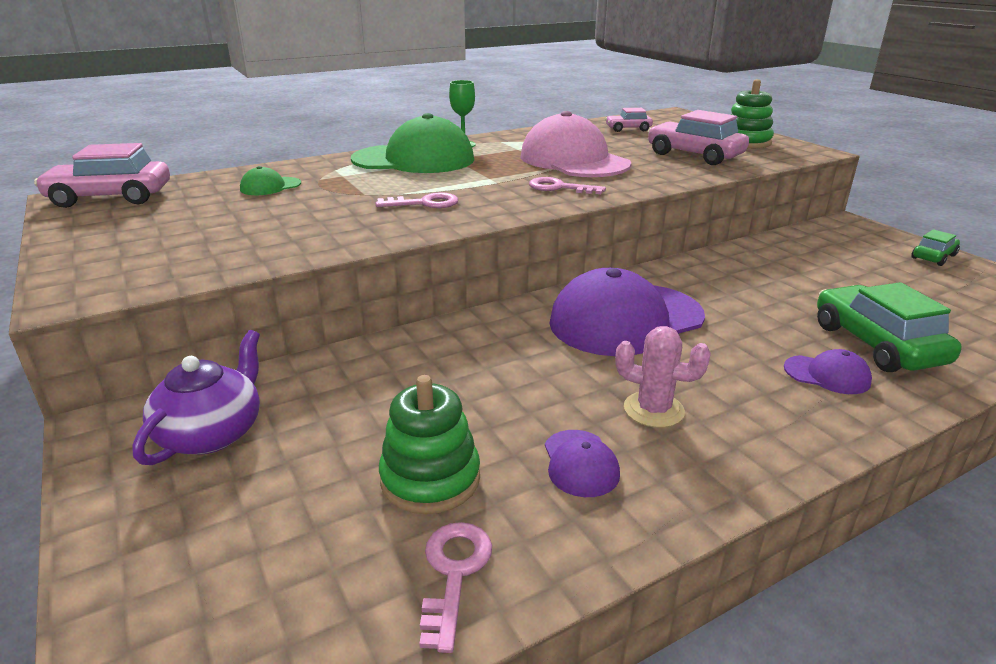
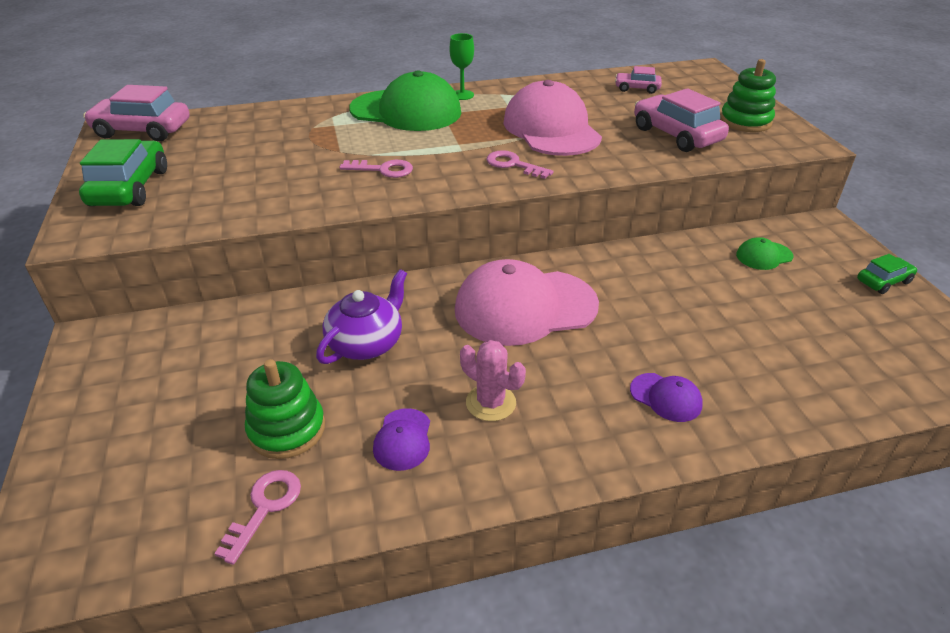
camera: 15 degrees right, 10 degrees up
(212, 433) = (156, 359): purple teapot -> purple teapot (366, 343)
(270, 186) = (268, 132): green cap -> green cap (764, 256)
(625, 319) = (525, 307): purple cap -> pink cap
(876, 344) = (738, 373): green car -> green car (130, 188)

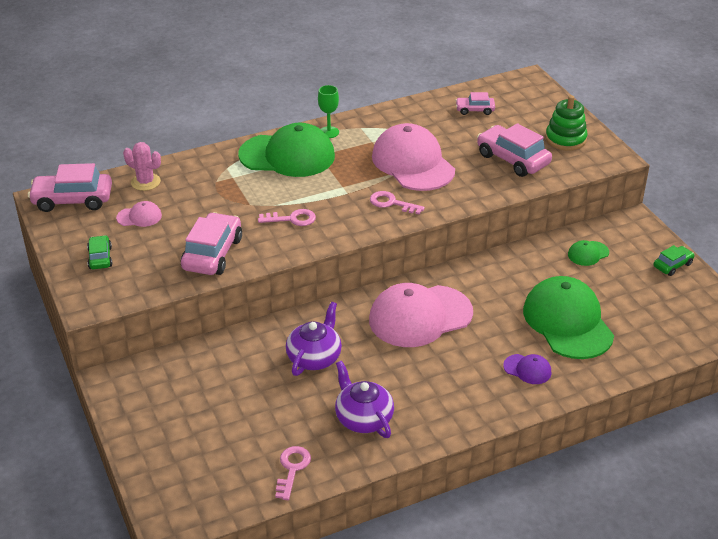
camera: 10 degrees left, 0 degrees up
(130, 188) = (100, 258): green car -> green car, size x0.54
(204, 152) = (139, 217): none -> pink cap
(266, 196) = (212, 254): none -> pink car
(287, 429) = (284, 422): green stacking toy -> none
(403, 439) = (363, 418): purple cap -> purple teapot
(491, 403) = (413, 387): pink cactus -> pink cactus (145, 182)
(731, 337) = (567, 322): none -> green cap

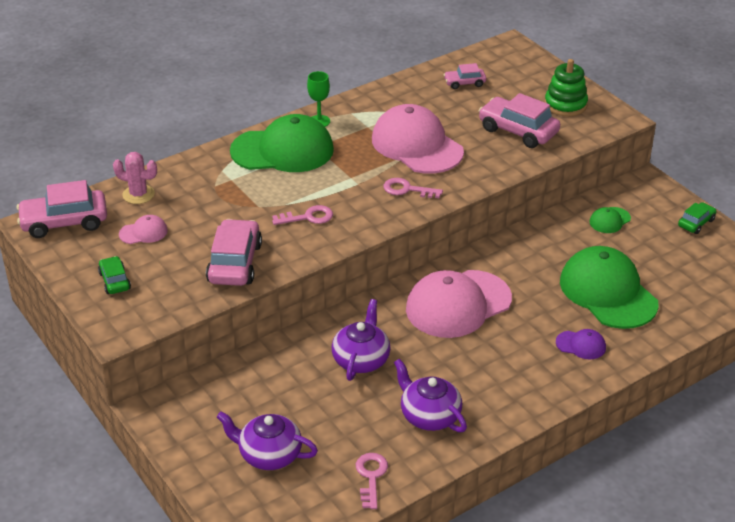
camera: 10 degrees left, 0 degrees up
(204, 435) = (269, 454): none -> purple teapot

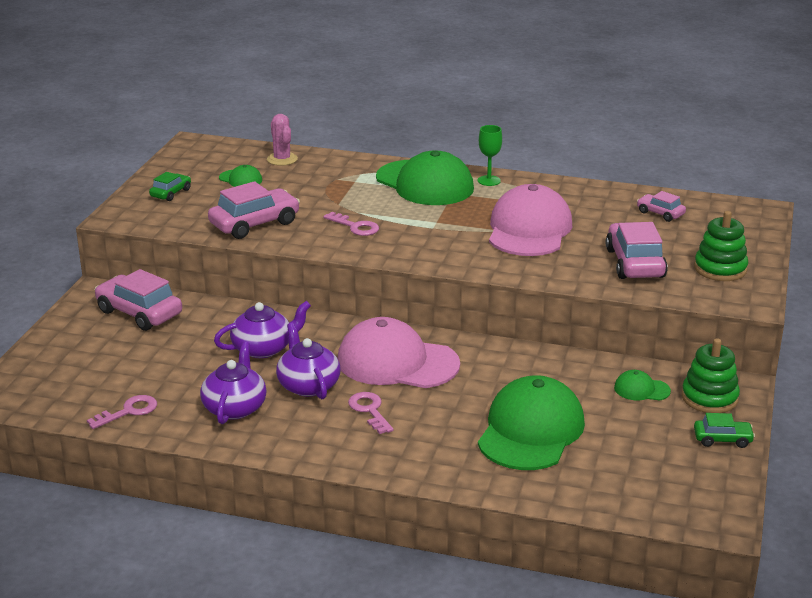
camera: 50 degrees right, 10 degrees down
(64, 222) = (211, 150): pink car -> pink car (139, 313)
(143, 232) = (240, 179): pink cap -> green cap
(269, 454) = (102, 357): purple teapot -> purple teapot (308, 385)
(407, 189) = (460, 250): pink key -> pink key (369, 410)
(581, 345) = (432, 446): purple cap -> none
(647, 200) = (709, 398): none -> green stacking toy

